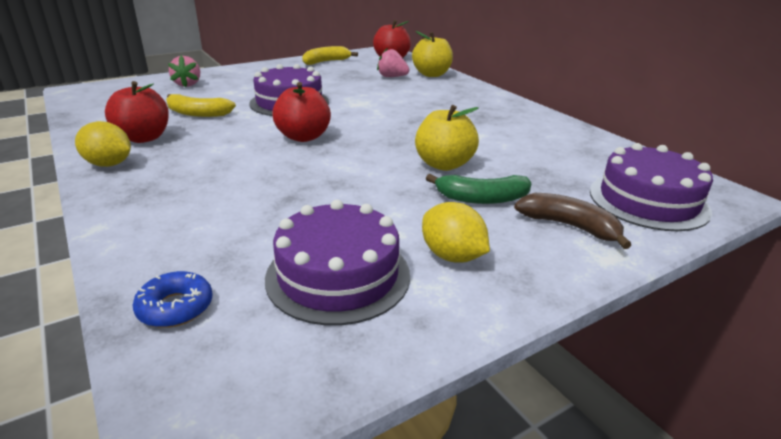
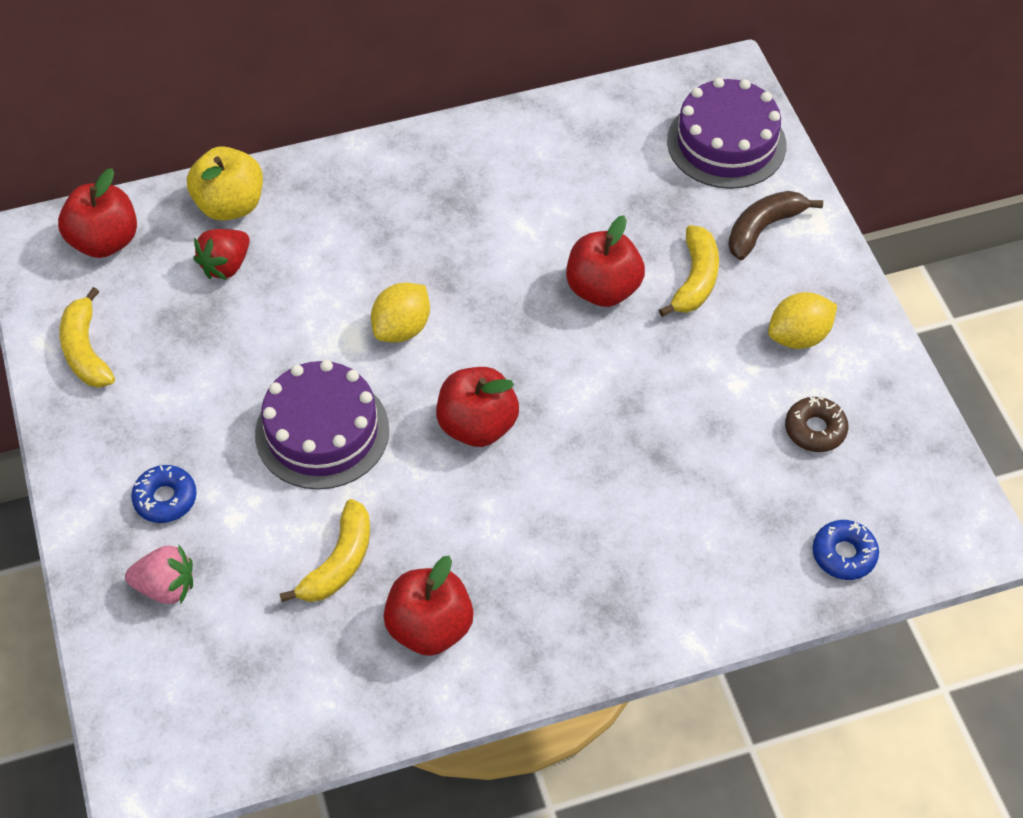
camera: 75 degrees left, 25 degrees up
(109, 164) = (519, 658): yellow lemon -> yellow lemon (402, 328)
(241, 80) = (165, 499): none -> blue donut
(338, 275) = (815, 429): purple cake -> brown donut
(392, 77) = (226, 265): pink strawberry -> red strawberry
(444, 164) = (603, 289): yellow apple -> red apple
(481, 198) = (695, 279): green banana -> yellow banana

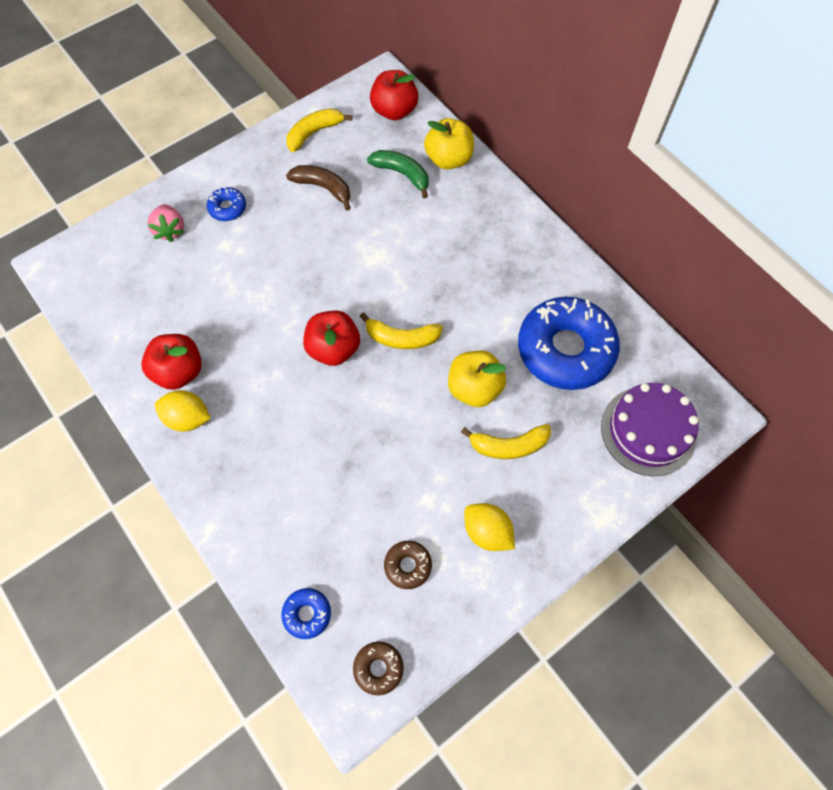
camera: 70 degrees right, 10 degrees up
(226, 265) = (402, 174): red strawberry -> green banana
(322, 431) = (299, 267): purple cake -> none
(339, 562) = (211, 308): yellow banana -> yellow banana (402, 338)
(402, 328) = (393, 281): yellow lemon -> yellow lemon (187, 418)
(588, 181) = (565, 349): none -> blue donut
(603, 289) = (474, 388): red apple -> yellow apple
(763, 229) = (577, 480): brown banana -> brown banana (323, 188)
(932, 496) = (378, 668): none -> brown donut

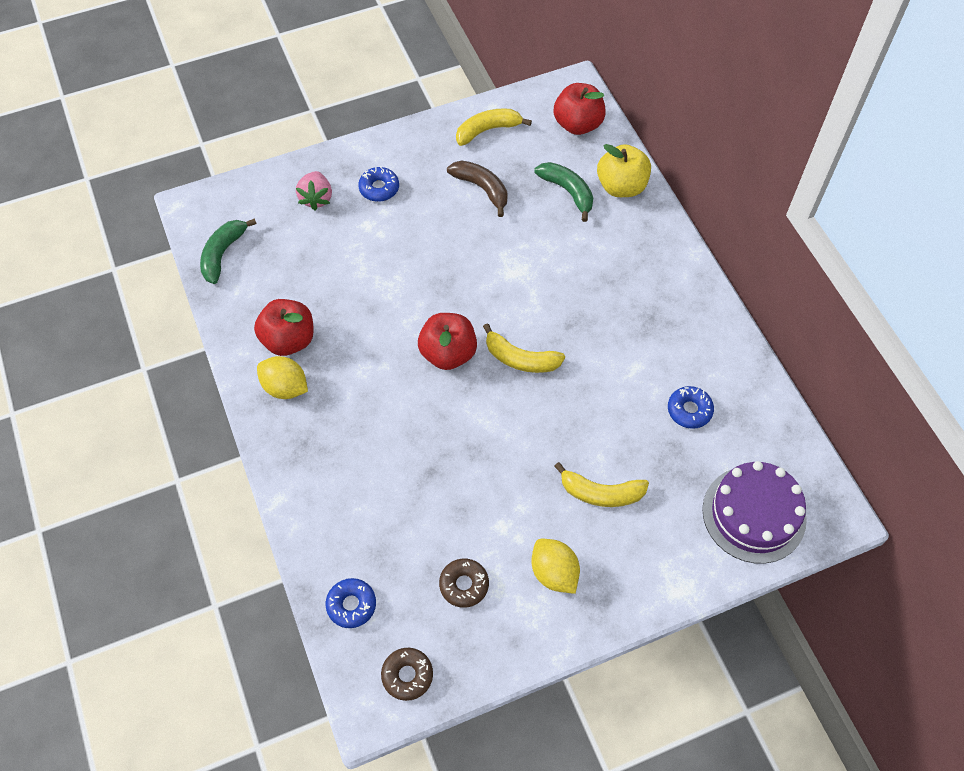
camera: 15 degrees right, 5 degrees down
(93, 303) = (223, 254): none -> green banana
(474, 388) = (581, 427): yellow apple -> none
(565, 349) = (689, 410): blue donut -> blue donut, size x0.43

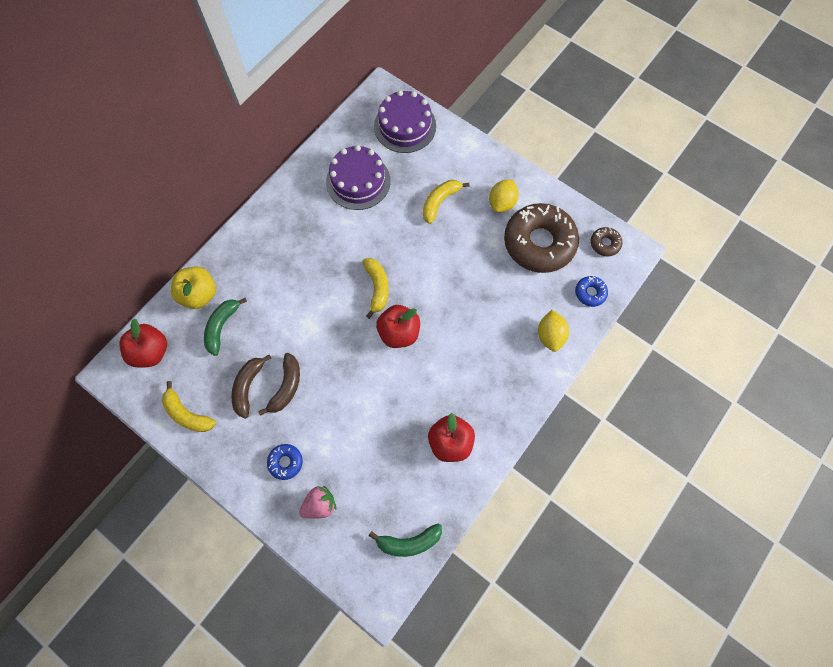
camera: 120 degrees left, 10 degrees up
(285, 387) = (486, 420): yellow lemon -> yellow lemon (550, 335)
(459, 220) = (286, 386): none -> brown banana
(464, 585) = (539, 243): brown donut -> brown donut, size x2.34
(601, 493) = (440, 202): yellow banana -> yellow banana turned 120 degrees counterclockwise
(689, 410) = (358, 181): blue donut -> purple cake

